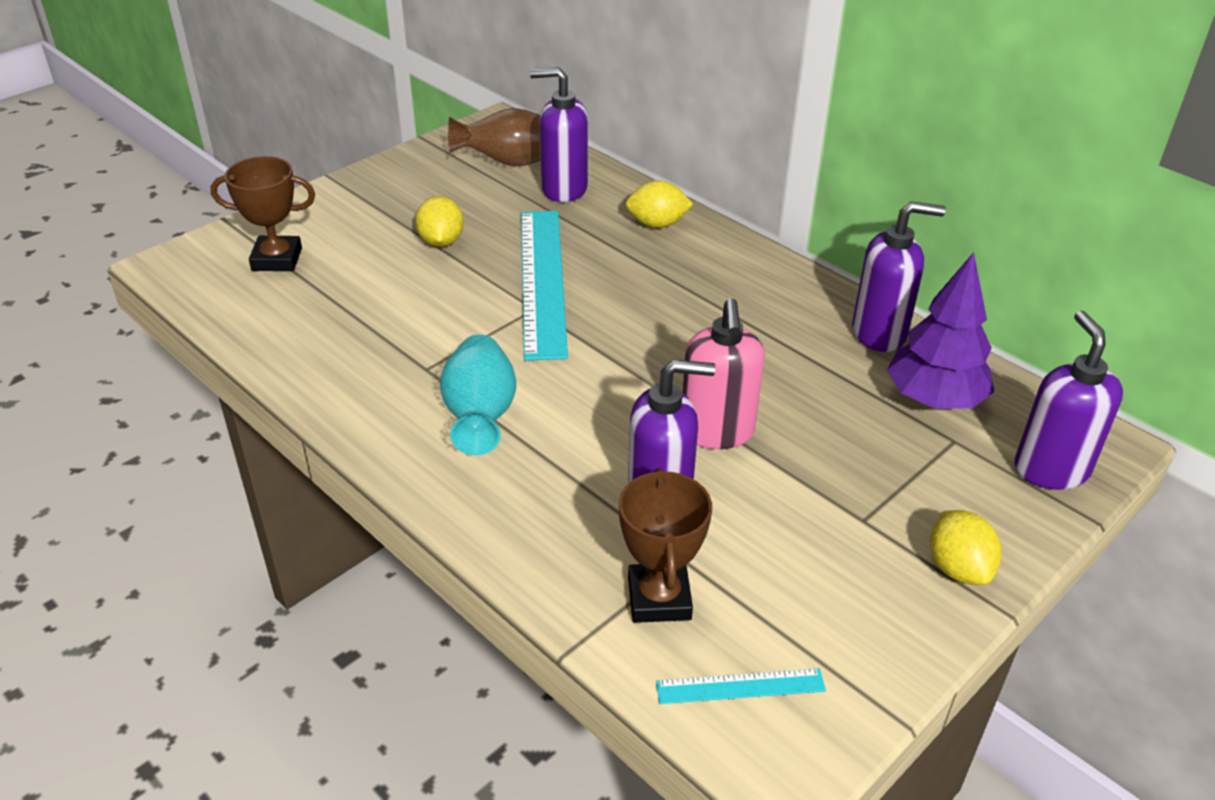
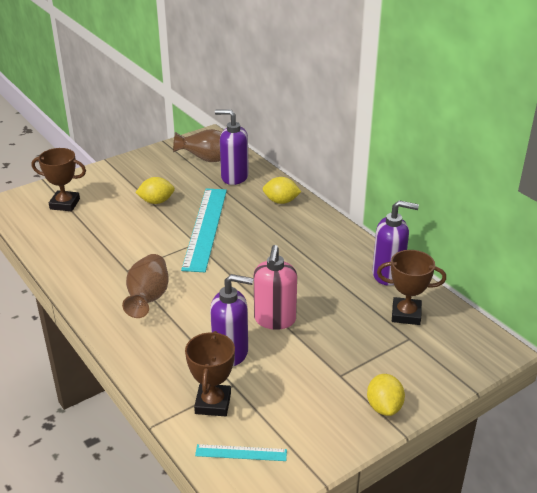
camera: 10 degrees right, 5 degrees down
(441, 241) = (156, 201): yellow lemon -> yellow lemon turned 75 degrees clockwise
(480, 416) = (148, 298): turquoise vase -> brown vase
(934, 399) = (406, 314): purple tree -> brown trophy
(1050, 469) = (459, 360): purple soap dispenser -> none

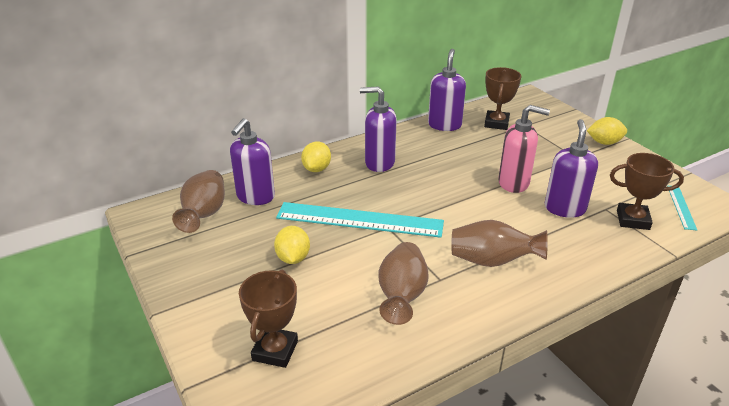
camera: 85 degrees left, 0 degrees up
(109, 252) = (401, 296): none -> brown vase
(298, 234) = (379, 163): none -> purple soap dispenser

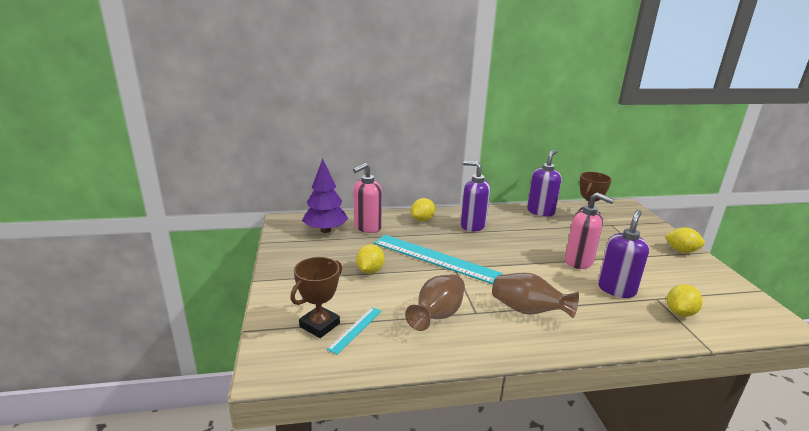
camera: 20 degrees right, 10 degrees down
(204, 214) = (325, 230): brown vase -> purple tree
(255, 197) = (367, 227): purple soap dispenser -> pink soap dispenser
(632, 220) = (680, 312): brown trophy -> yellow lemon
(681, 207) = (737, 314): turquoise ruler -> turquoise ruler (355, 329)

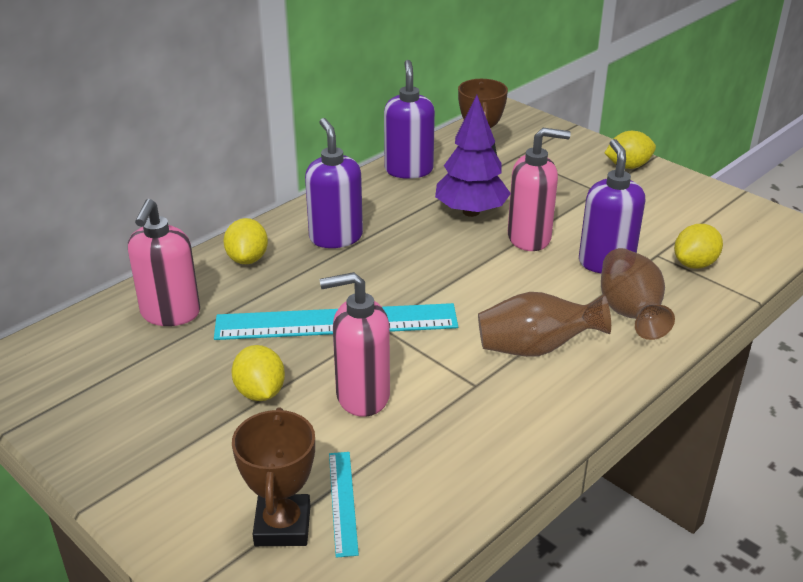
camera: 35 degrees left, 10 degrees up
(325, 230) = (101, 352): purple tree -> purple tree (471, 212)
(413, 292) = (362, 396): none -> pink soap dispenser
(437, 316) = (432, 417): brown vase -> brown vase (630, 313)
(472, 226) = (335, 237): purple soap dispenser -> purple soap dispenser turned 75 degrees clockwise
(680, 312) = (694, 264): yellow lemon -> yellow lemon turned 45 degrees clockwise

